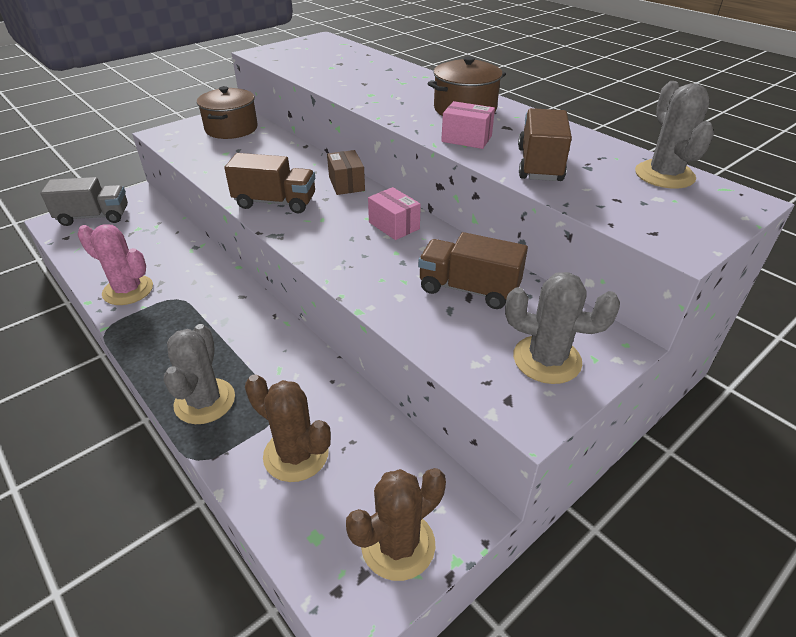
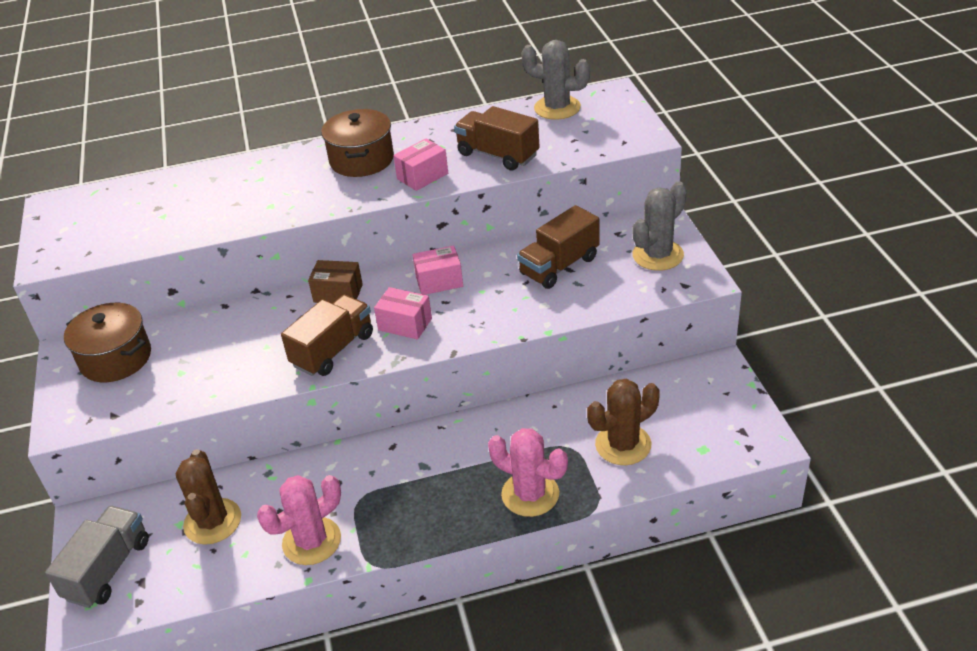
camera: 60 degrees left, 0 degrees up
(205, 401) = (530, 494): grey cactus -> pink cactus
(325, 225) = (405, 324): none -> pink box
(398, 545) = (728, 408): brown cactus -> brown cactus (212, 521)

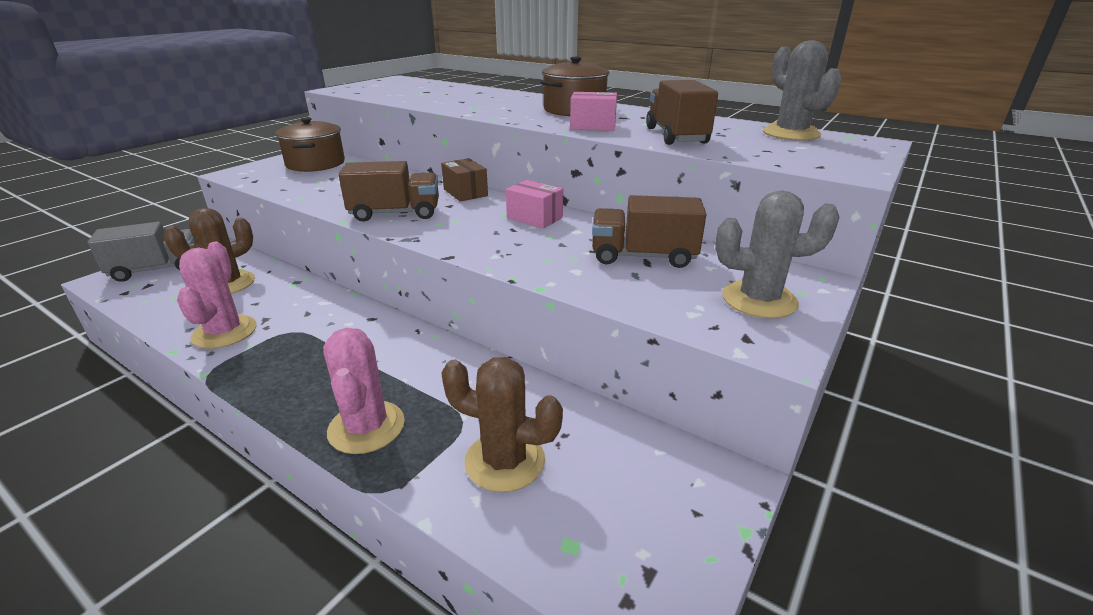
camera: 45 degrees right, 10 degrees down
(311, 541) = (224, 332): pink cactus -> pink cactus turned 75 degrees clockwise
(405, 324) = (461, 225): pink box -> none

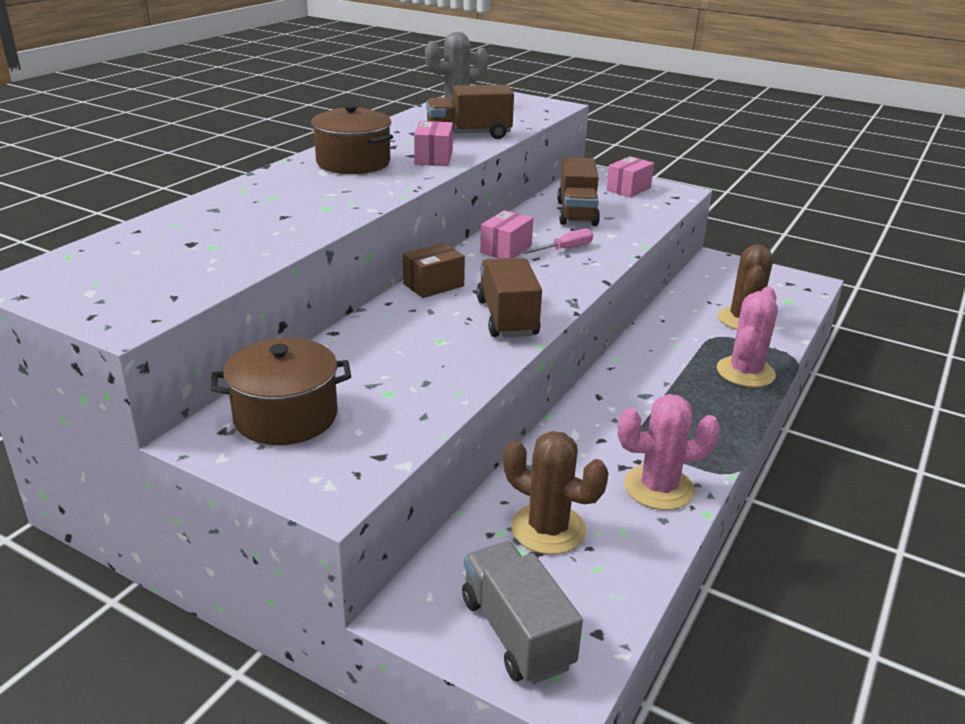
camera: 95 degrees left, 0 degrees up
(366, 427) = (745, 372): pink cactus -> pink cactus turned 45 degrees counterclockwise
(533, 243) = (565, 249): none -> pink screwdriver
(759, 300) = (628, 189): grey cactus -> pink box

